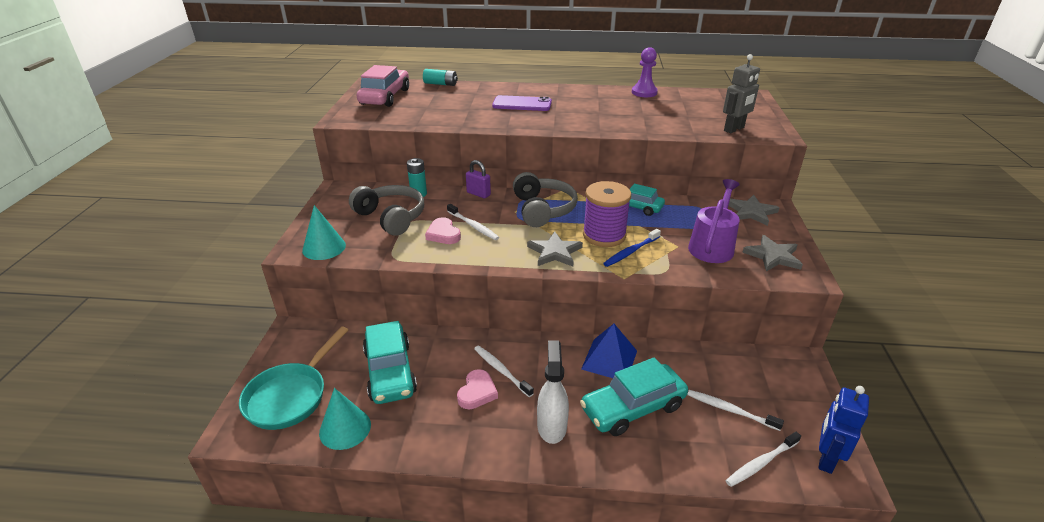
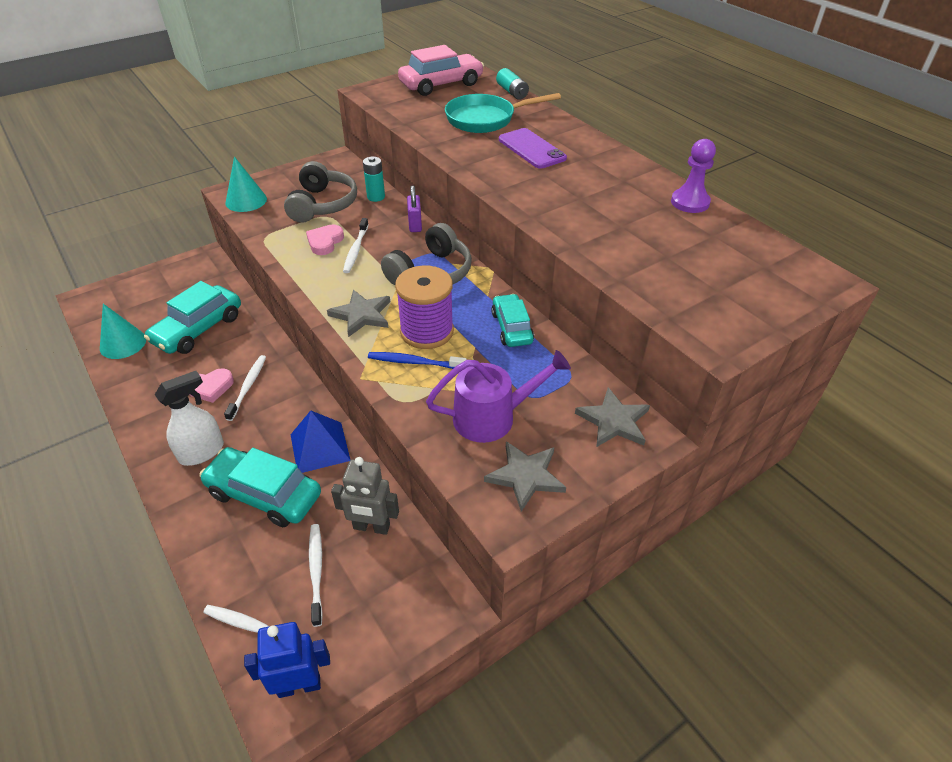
camera: 50 degrees right, 10 degrees up
(290, 396) = (137, 300): turquoise pan -> turquoise pan (485, 119)
(734, 129) = (681, 304): grey robot -> grey robot (371, 527)

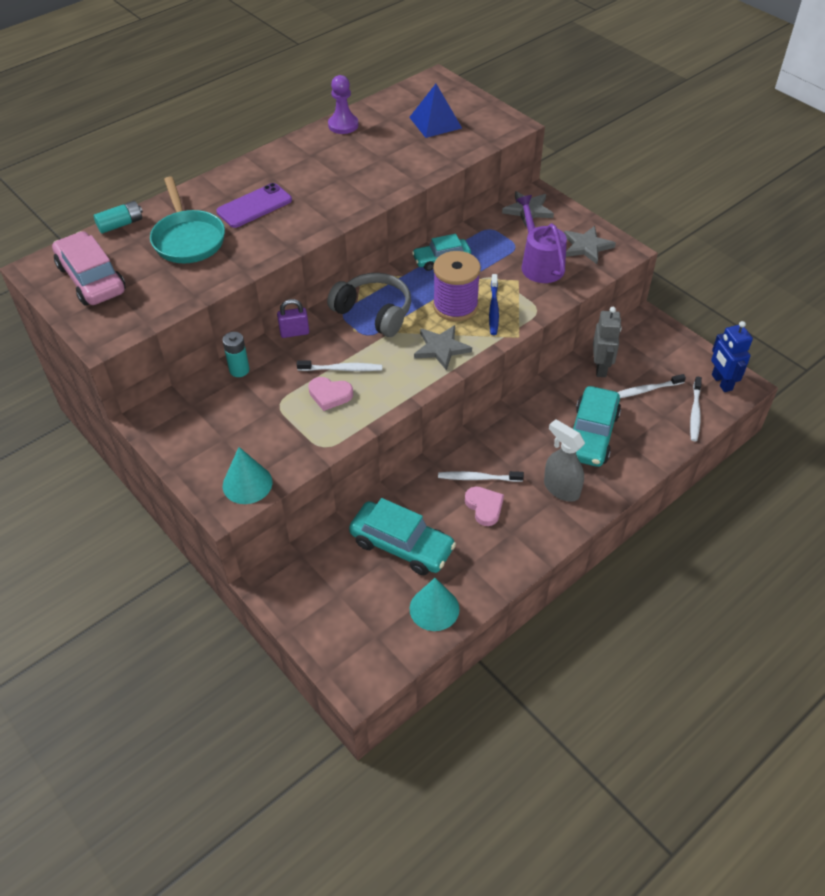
camera: 95 degrees left, 5 degrees up
(202, 452) = (561, 488): white spray bottle -> grey spray bottle
(320, 447) = (536, 411): blue pyramid -> blue pyramid (435, 122)
(322, 204) = (256, 412): grey headphones -> none

